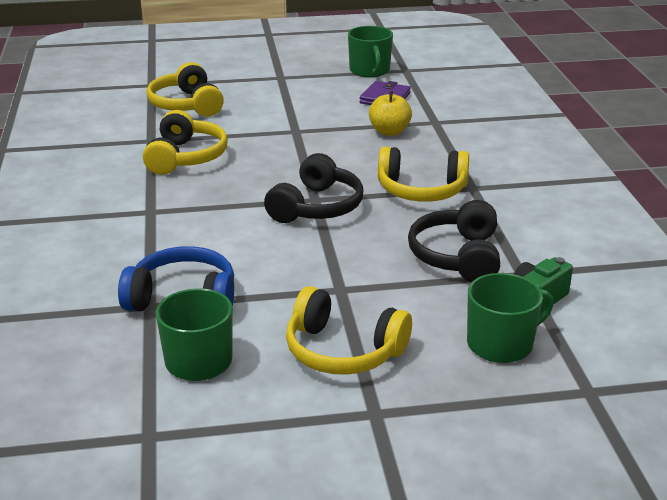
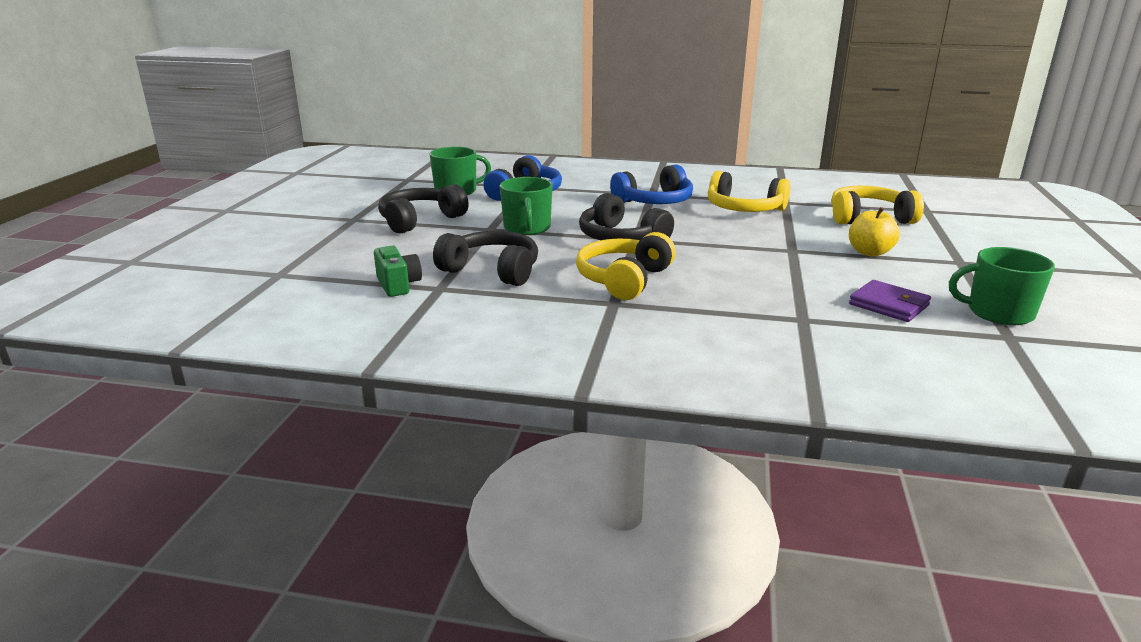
camera: 110 degrees right, 5 degrees down
(182, 205) = (655, 202): none -> blue headphones
(343, 351) = (420, 220): yellow headphones -> black headphones
(389, 132) = (777, 290): yellow apple -> yellow apple (869, 252)
(501, 344) = (364, 261): green mug -> green mug (527, 228)

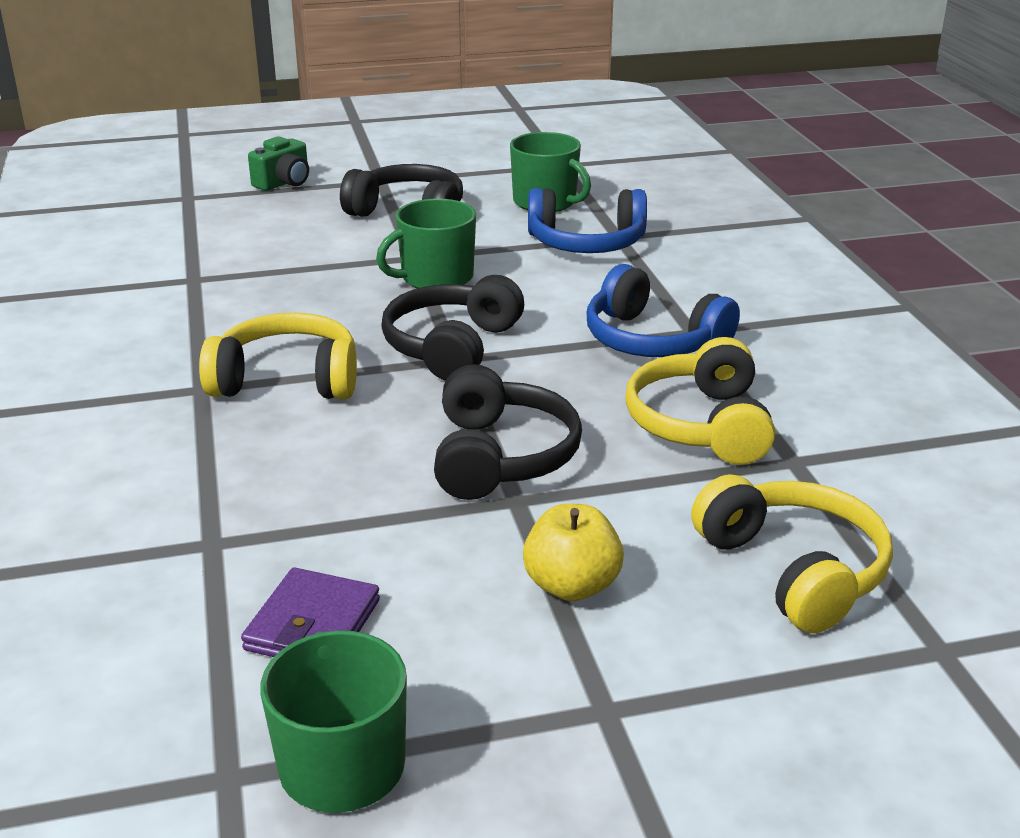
camera: 65 degrees right, 5 degrees up
(398, 285) = (190, 257): green camera -> green camera (284, 183)
(492, 270) = (265, 293): black headphones -> black headphones (501, 457)

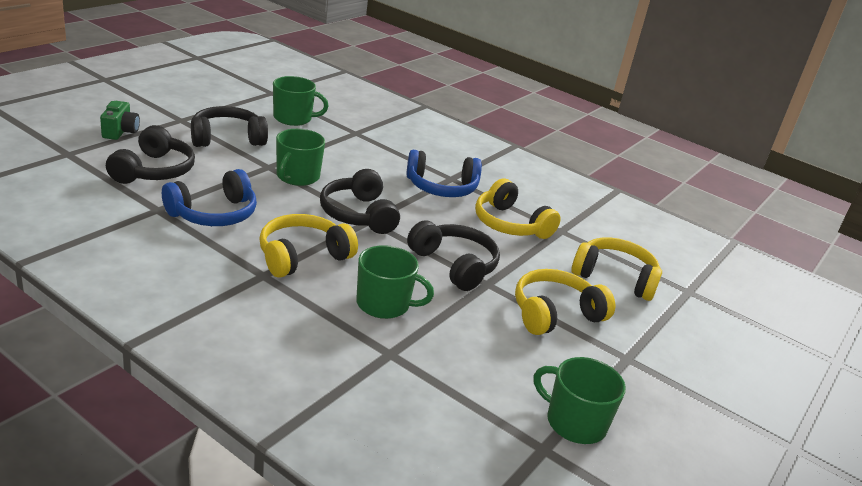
camera: 45 degrees left, 0 degrees up
(256, 234) = (154, 171): none -> black headphones
(305, 476) = (384, 304): none -> green mug
(313, 625) = (486, 372): purple wallet -> none
(572, 586) = (555, 314): yellow apple -> yellow headphones
(586, 243) = (345, 140): blue headphones -> blue headphones (214, 214)

